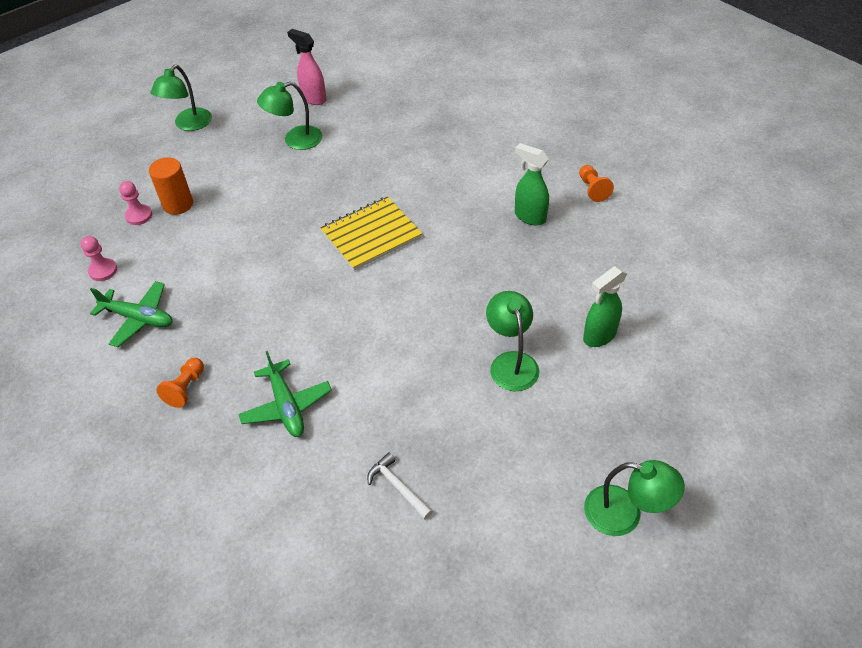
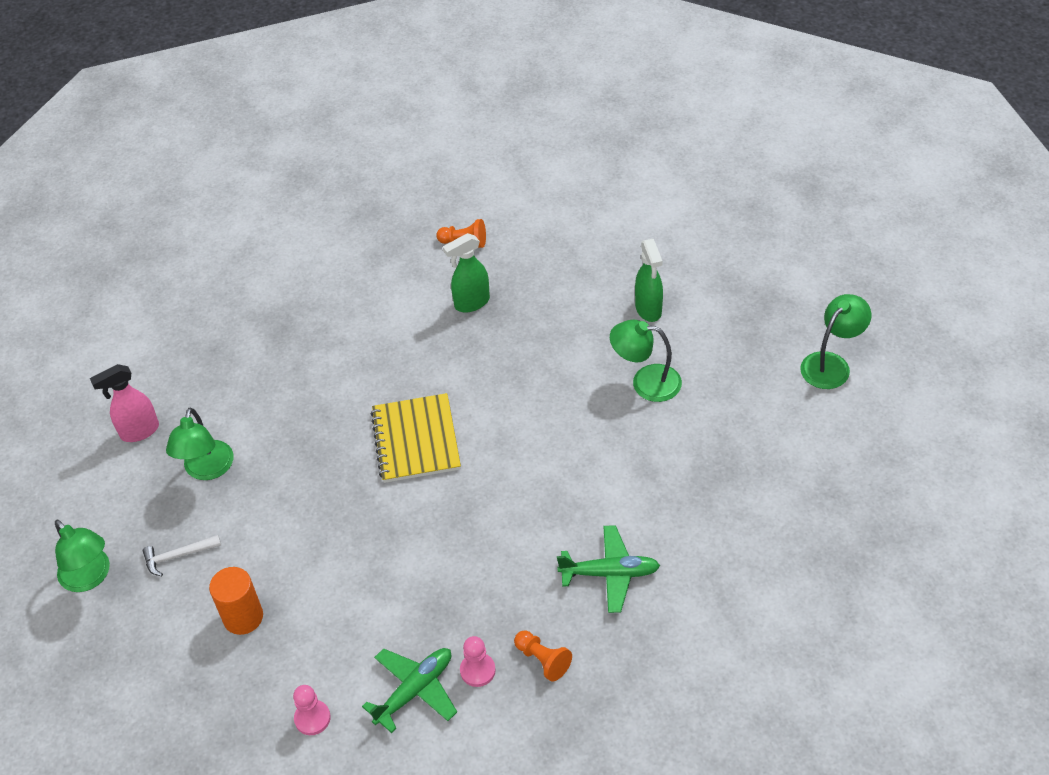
camera: 65 degrees left, 0 degrees up
(139, 216) = (236, 664): pink pawn -> pink pawn (477, 670)
(398, 487) = (741, 508): white hammer -> white hammer (178, 556)

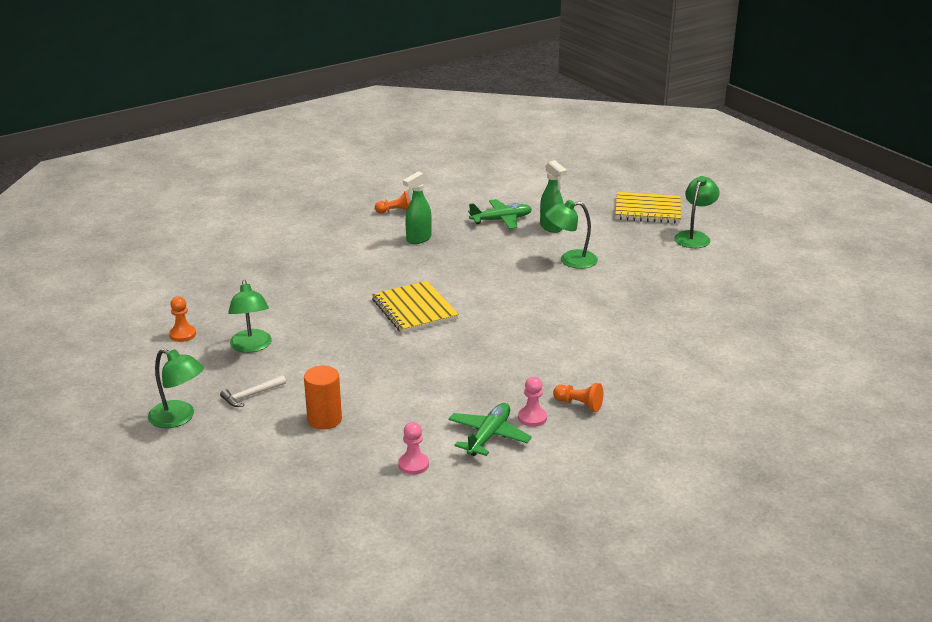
camera: 20 degrees left, 20 degrees down
(139, 431) = (182, 334): pink spray bottle -> orange pawn
(610, 573) = (602, 354): green plane -> green plane (501, 220)
(792, 296) = (647, 210): none -> yellow notebook

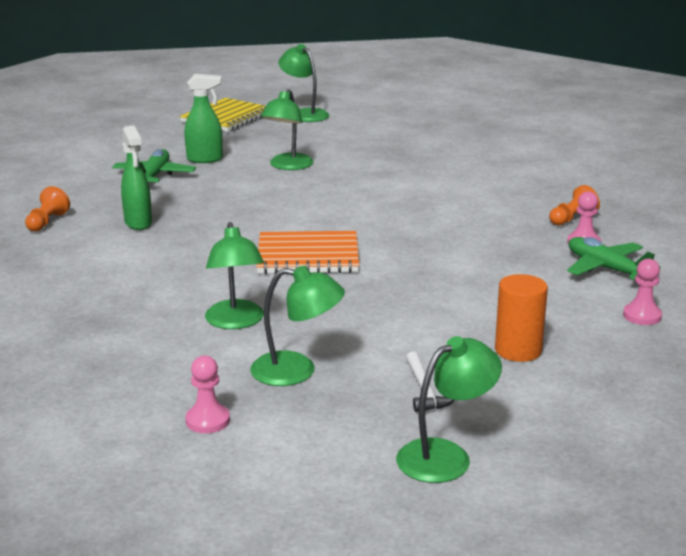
camera: 65 degrees left, 5 degrees down
(182, 334) = (208, 420): orange pawn -> pink pawn
(301, 311) = (236, 322): none -> green lamp
(414, 309) = (308, 256): yellow notebook -> orange notebook

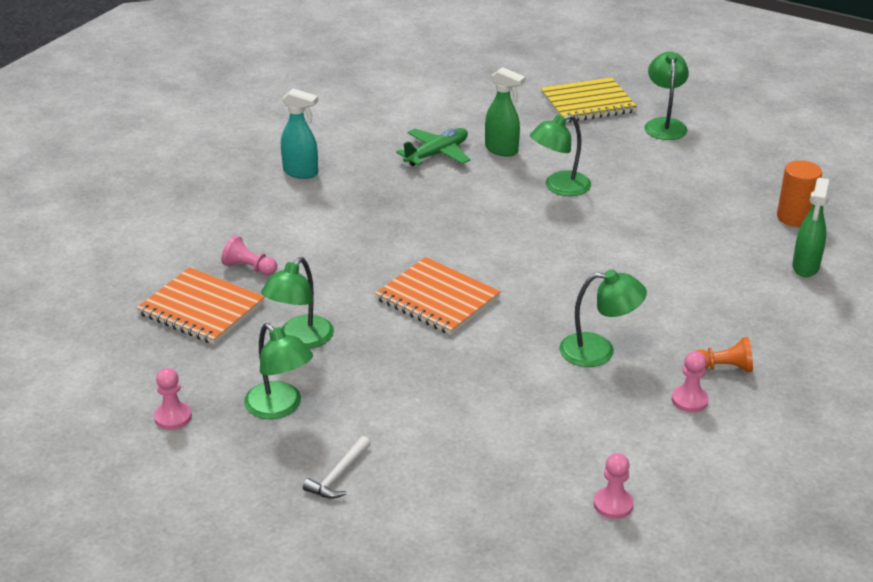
camera: 40 degrees right, 10 degrees up
(47, 222) = (301, 172): orange pawn -> turquoise spray bottle
(103, 338) = (201, 309): none -> orange notebook
(104, 296) = (249, 268): none -> pink pawn
(138, 223) = (361, 203): green spray bottle -> green spray bottle (805, 267)
(446, 455) = (273, 538): green lamp -> green lamp (599, 351)
(518, 350) = (458, 479): orange cylinder -> orange cylinder (794, 217)
(606, 269) = (663, 439): green plane -> none

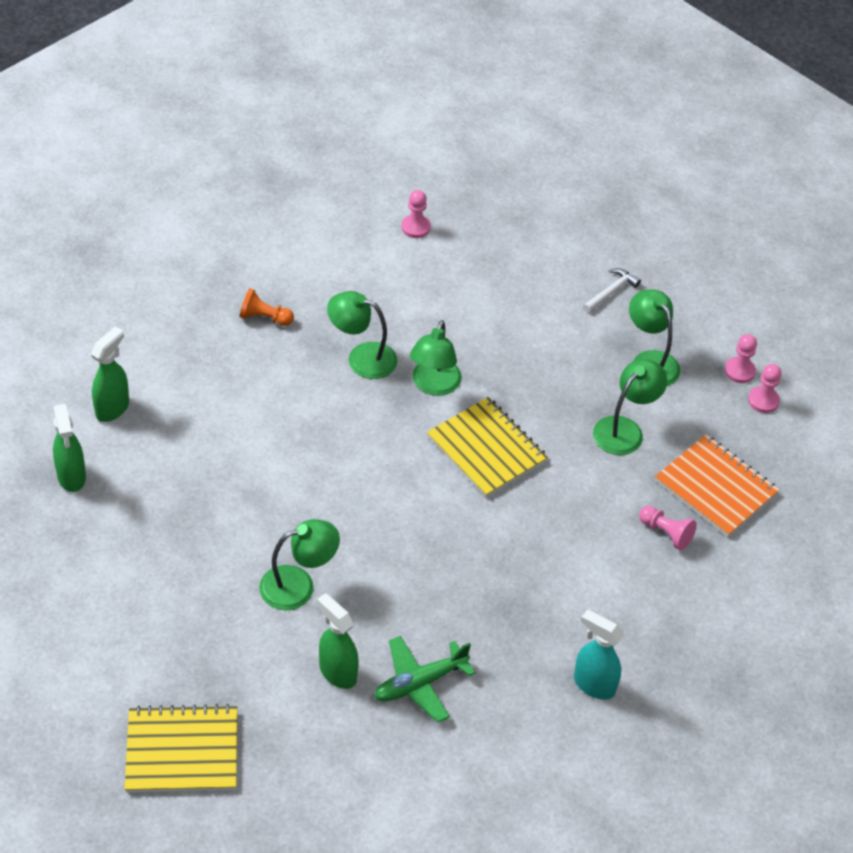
camera: 170 degrees left, 15 degrees up
(437, 299) = (486, 449): orange notebook -> yellow notebook
(664, 125) = (109, 677): green lamp -> green lamp (434, 385)
(689, 400) = (312, 295): pink pawn -> pink pawn (763, 401)
(794, 217) = (72, 477): orange cylinder -> green spray bottle

